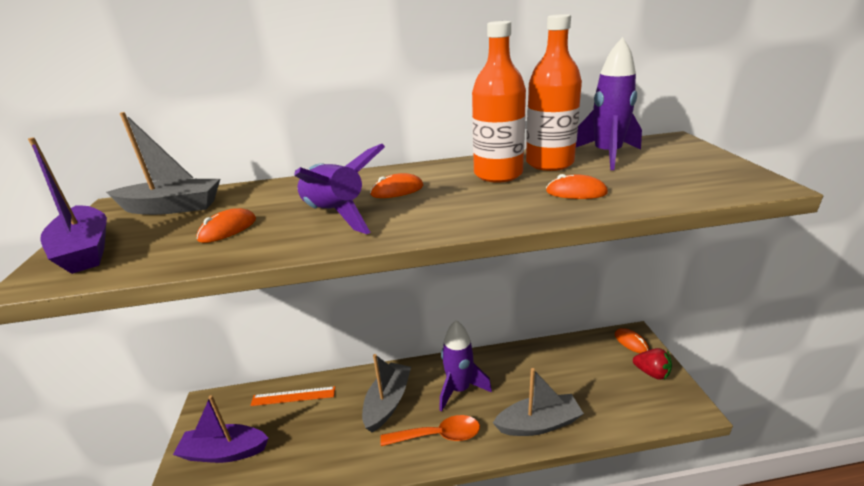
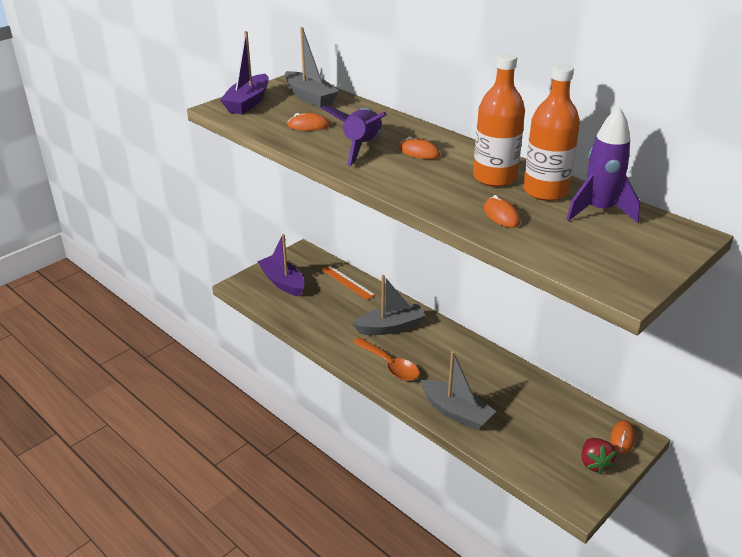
camera: 50 degrees right, 5 degrees up
(459, 389) = (441, 356): purple rocket -> none

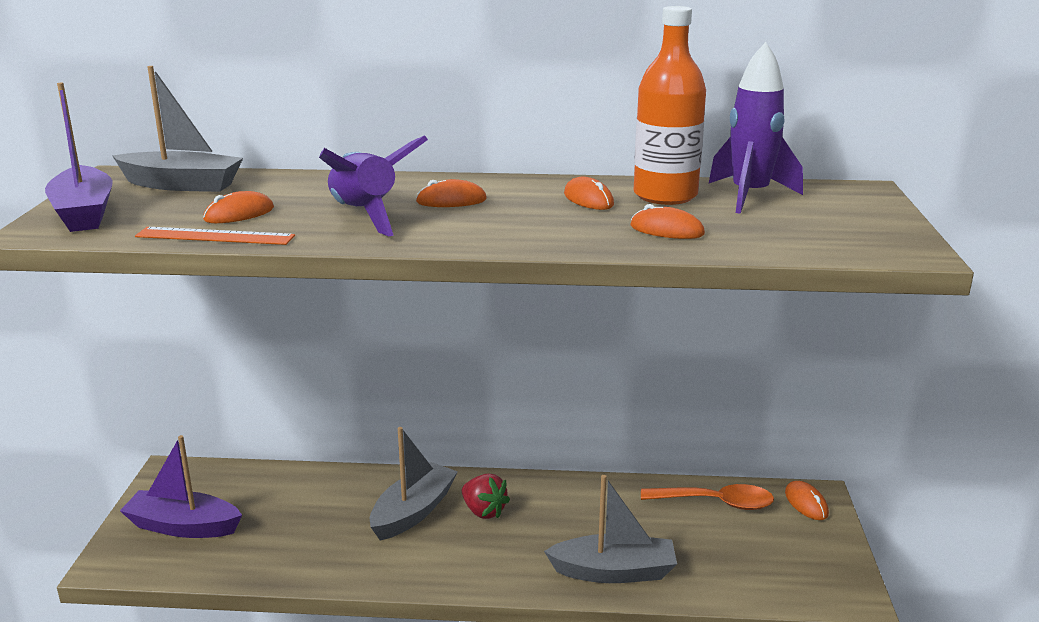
camera: 40 degrees left, 10 degrees down
(347, 282) = (287, 483): orange ruler -> orange ruler (215, 236)
(390, 365) = (468, 559): orange spoon -> orange spoon (716, 503)
(494, 178) = (588, 199): orange bottle -> orange mouse
(594, 463) = (815, 544): red strawberry -> red strawberry (484, 511)

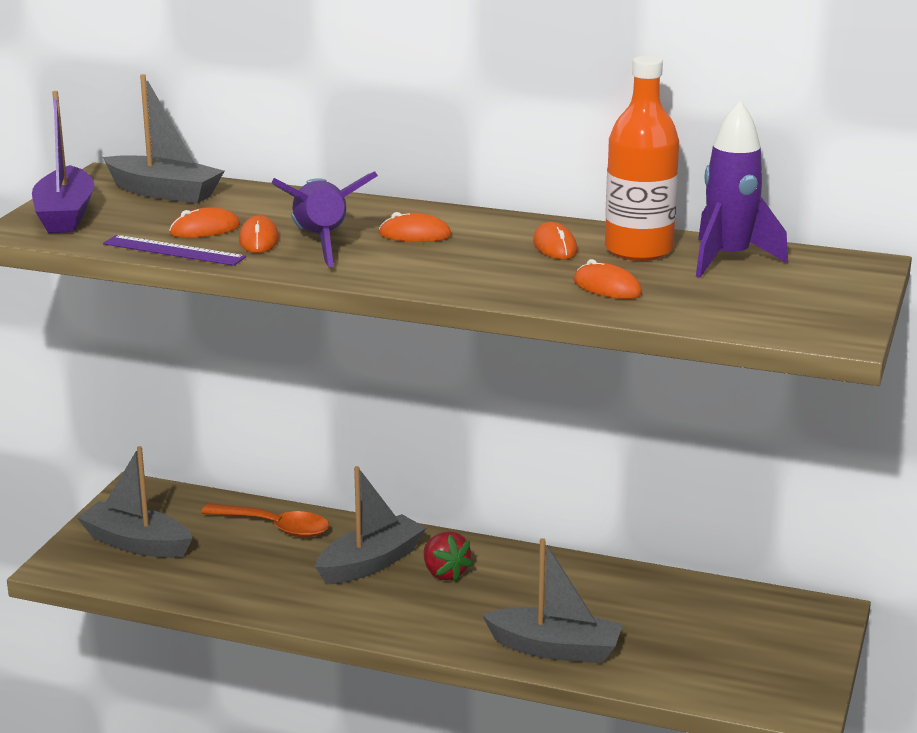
camera: 15 degrees right, 0 degrees up
(183, 526) = (136, 543): purple boat -> grey boat
(215, 236) = (174, 250): orange ruler -> purple ruler
(716, 503) = (704, 601): orange spoon -> orange spoon (275, 527)
(806, 503) = (808, 617): orange mouse -> orange mouse (259, 240)

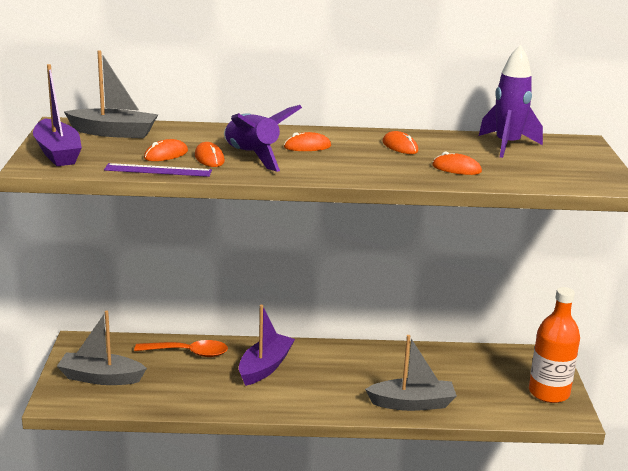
camera: 20 degrees left, 0 degrees up
(371, 563) = (265, 367): grey boat -> purple boat
(444, 573) = (315, 366): red strawberry -> none
(638, 250) = (451, 144): orange bottle -> orange bottle (549, 393)

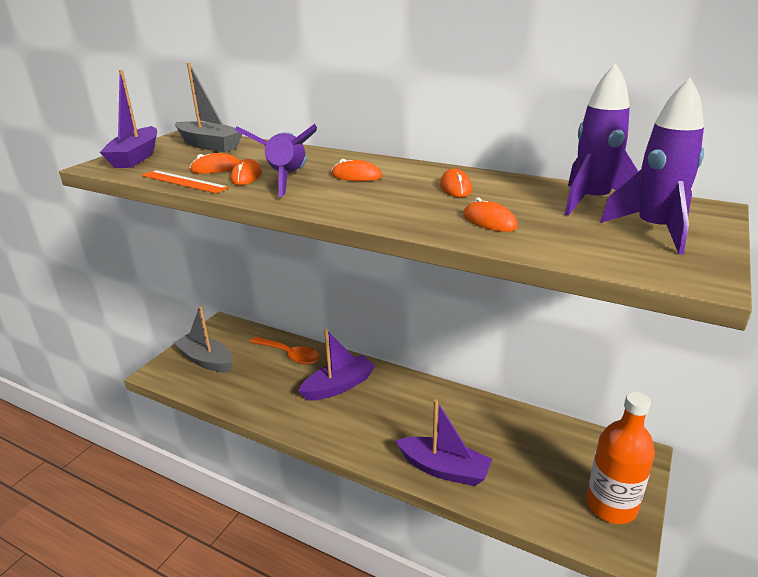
camera: 30 degrees right, 5 degrees up
(158, 170) = (184, 181): purple ruler -> orange ruler
(412, 403) = (444, 469): grey boat -> purple boat
(564, 160) = (654, 230): none -> purple rocket

